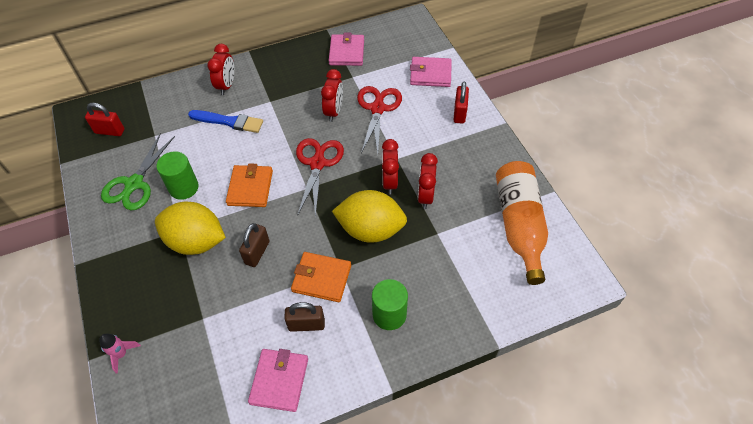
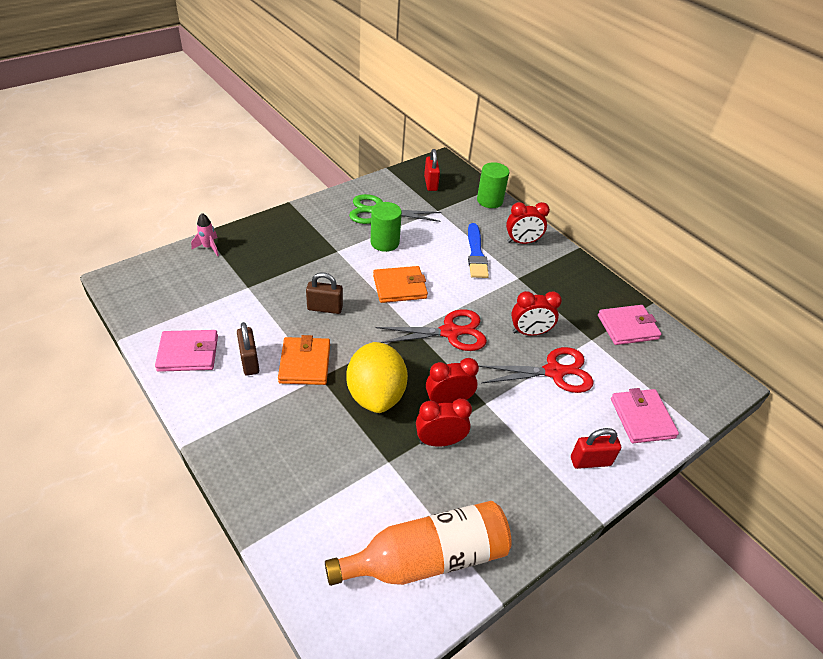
camera: 70 degrees right, 10 degrees down
(196, 241) = (327, 264): yellow lemon -> none
(389, 314) = (270, 430): green cylinder -> green cylinder (489, 200)

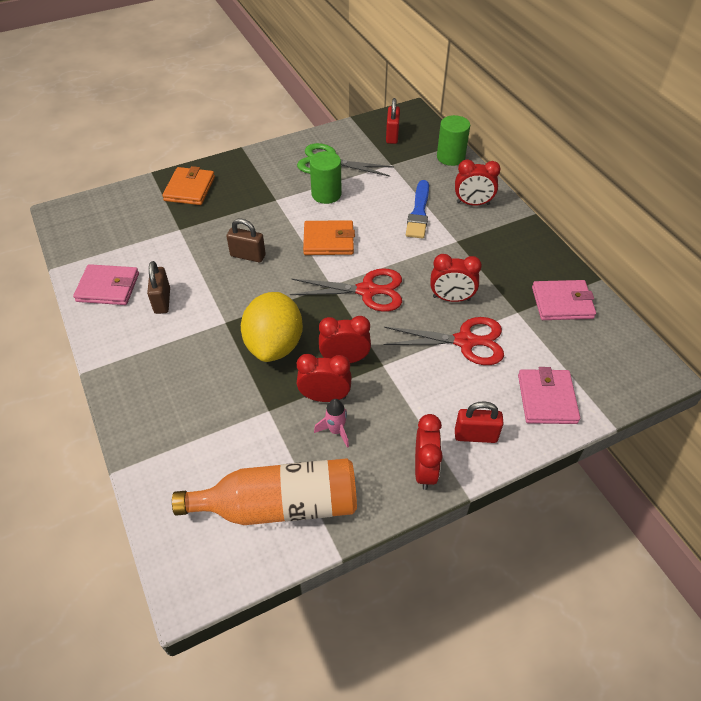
camera: 15 degrees right, 5 degrees up
(208, 247) = (152, 187): pink rocket -> pink rocket (336, 431)
(305, 363) = (214, 307): orange wallet -> orange wallet (189, 189)
(554, 501) = (424, 470): none -> red clock

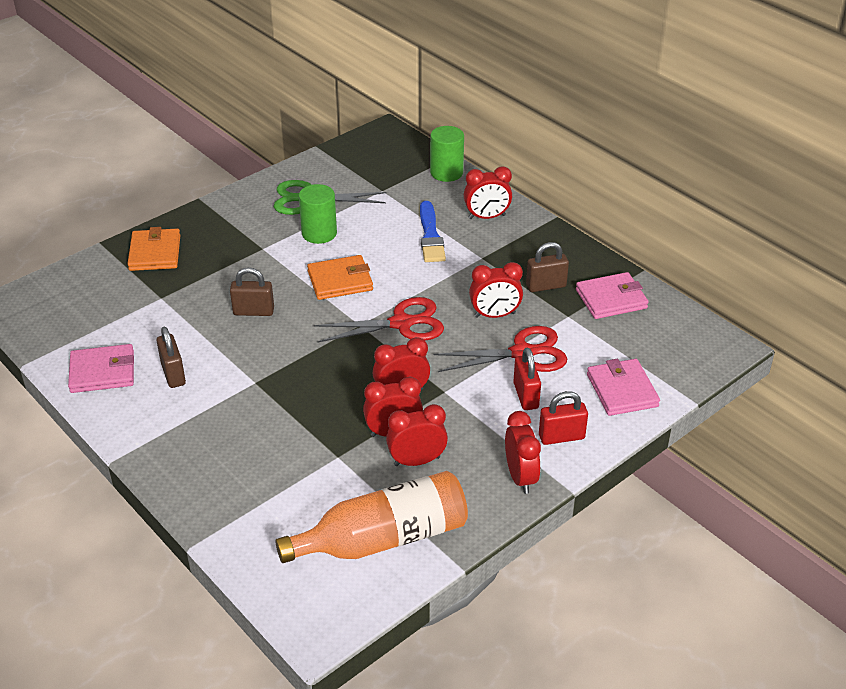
camera: 15 degrees left, 10 degrees down
(274, 345) = (319, 394): yellow lemon -> none
(336, 431) = (417, 461): pink rocket -> red clock
(392, 136) = (372, 160): red padlock -> red padlock (526, 396)
(505, 278) = (546, 286): none -> brown padlock

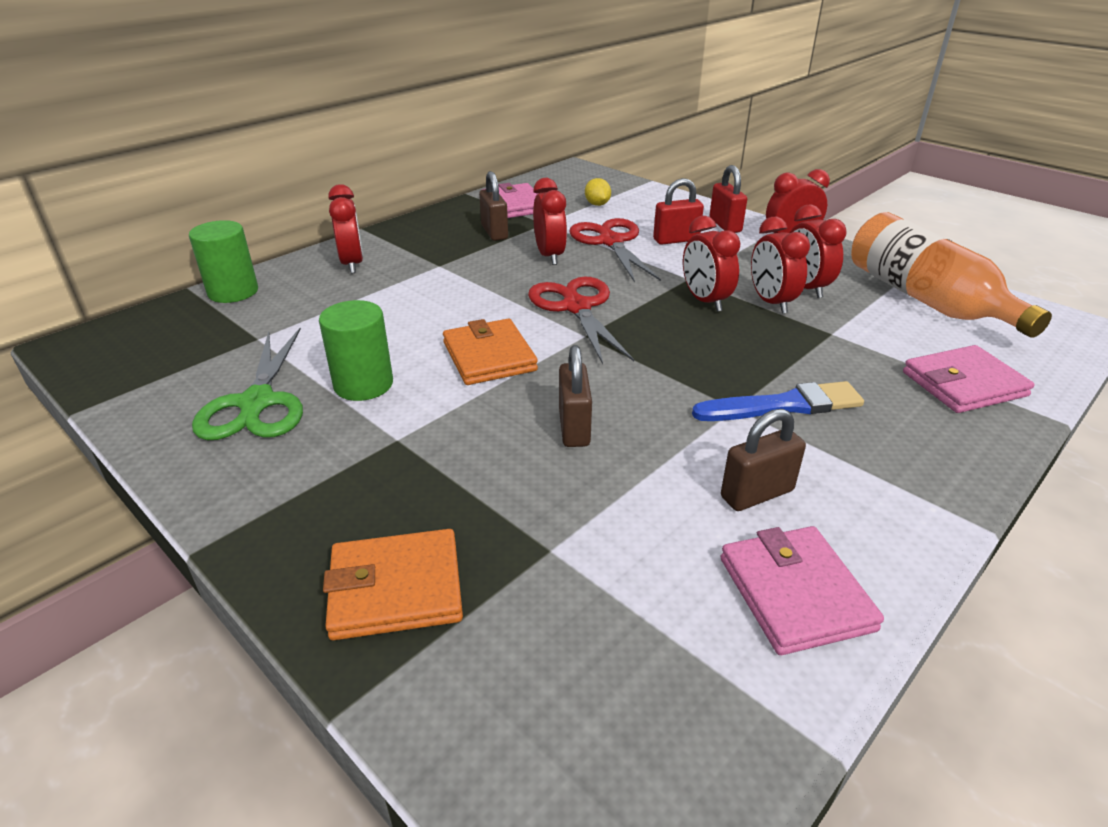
camera: 95 degrees left, 5 degrees down
(430, 236) = (387, 297): blue brush -> blue brush (783, 405)
(616, 353) = (597, 204): none -> yellow lemon
(622, 390) = (649, 203): pink wallet -> pink wallet (964, 384)

